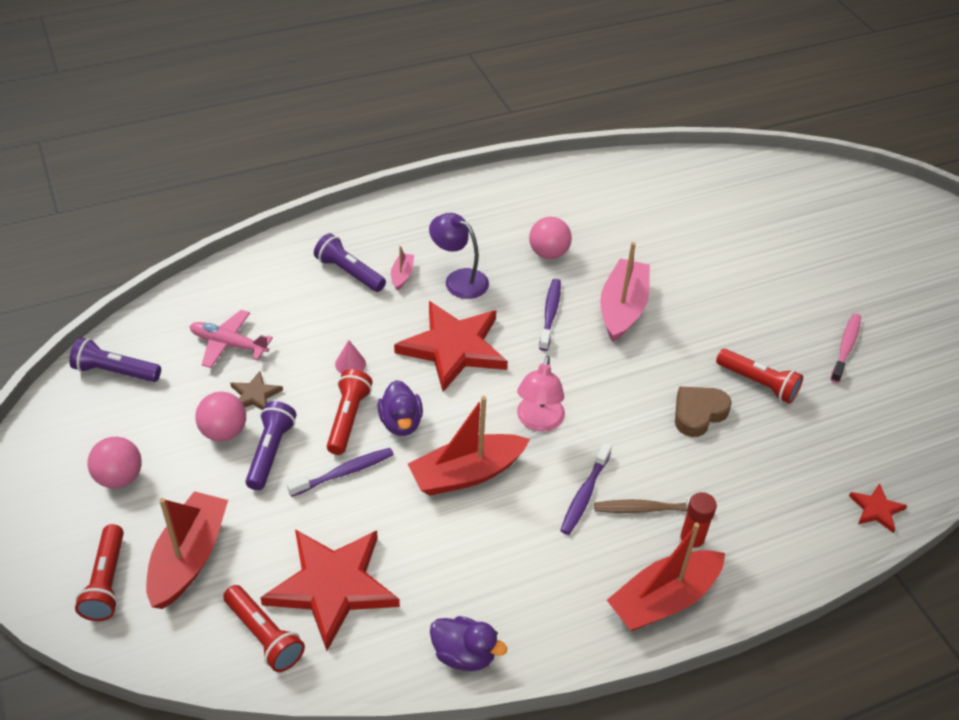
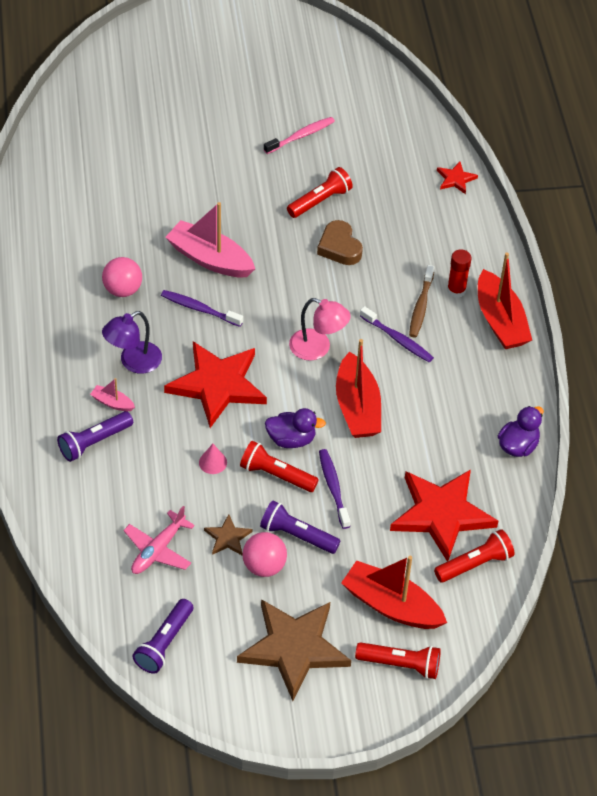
camera: 75 degrees left, 5 degrees up
(119, 477) = (294, 648): pink ball -> brown star
(845, 348) = (300, 136): pink toothbrush -> pink toothbrush turned 105 degrees clockwise

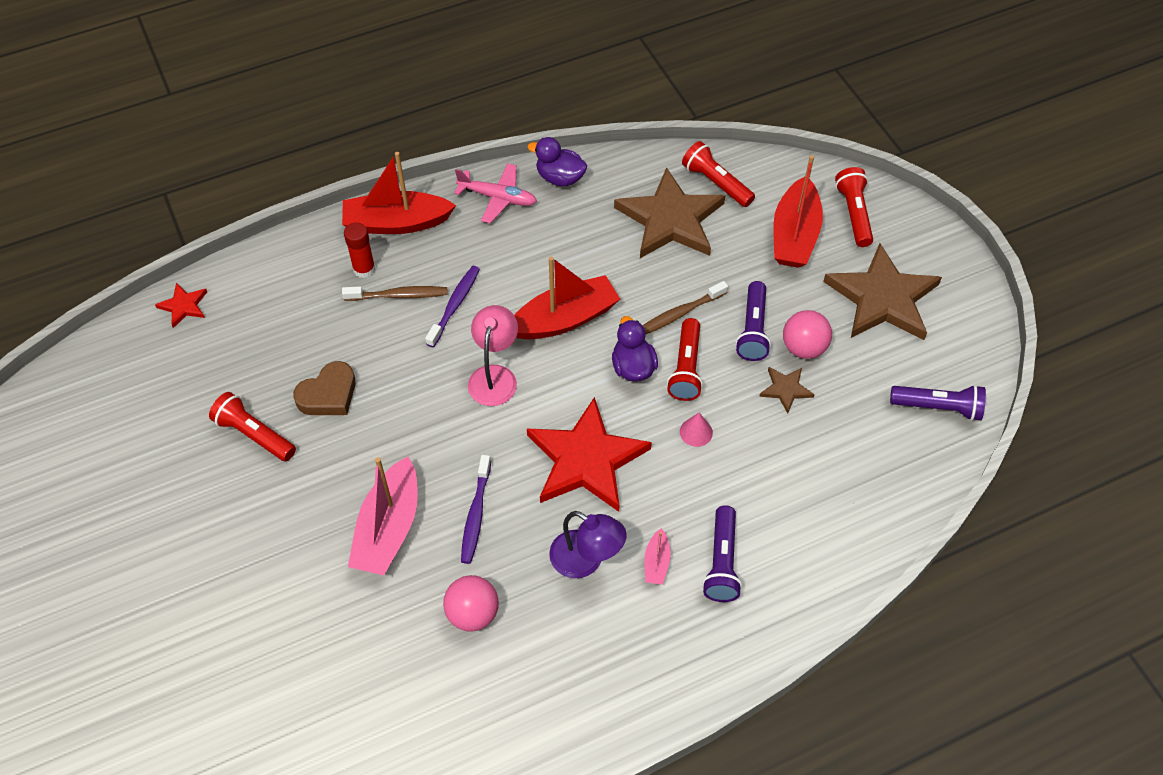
camera: 105 degrees left, 5 degrees up
(94, 442) = (722, 562): purple flashlight -> purple flashlight turned 60 degrees clockwise
(158, 550) = (833, 449): pink plane -> pink plane (498, 198)
(300, 136) = (138, 488): pink toothbrush -> none
(333, 488) = (680, 313): purple toothbrush -> brown toothbrush
(441, 514) = (670, 219): red star -> brown star
(500, 321) = (397, 223): red boat -> red boat turned 150 degrees counterclockwise

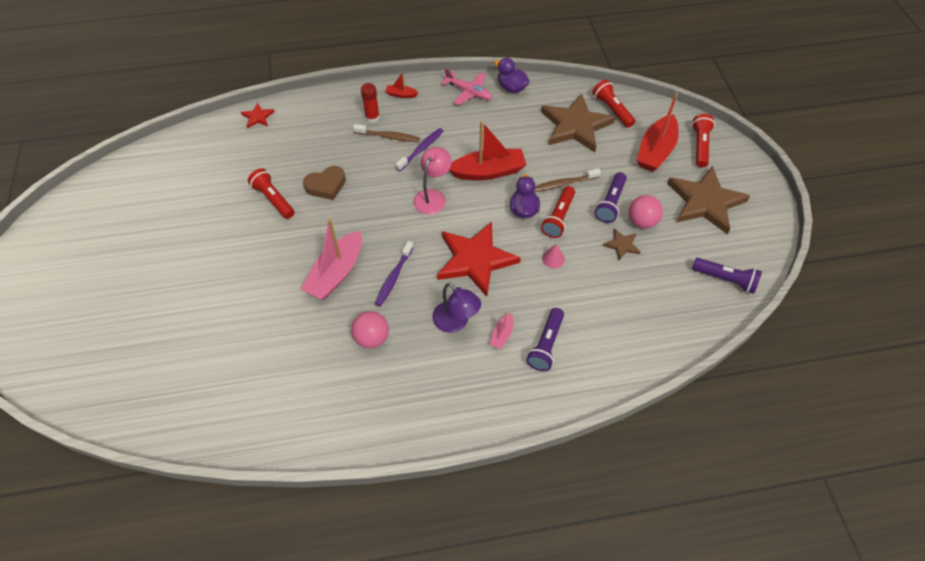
camera: 15 degrees right, 0 degrees up
(397, 223) = (401, 95): red boat -> red boat, size x0.46

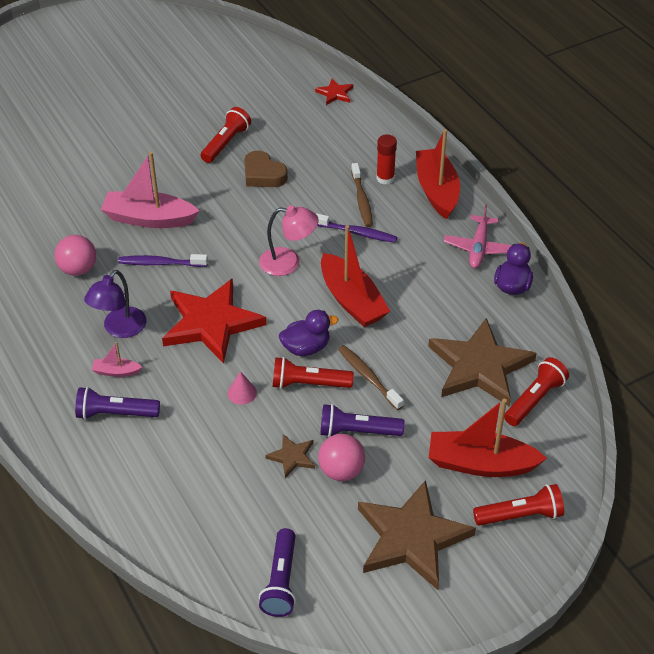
camera: 70 degrees right, 10 degrees down
(401, 95) = (437, 191): red boat -> red boat, size x2.18

